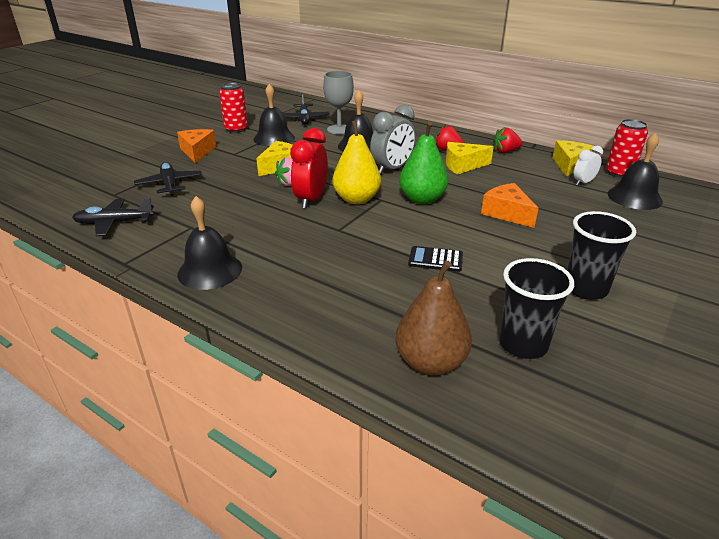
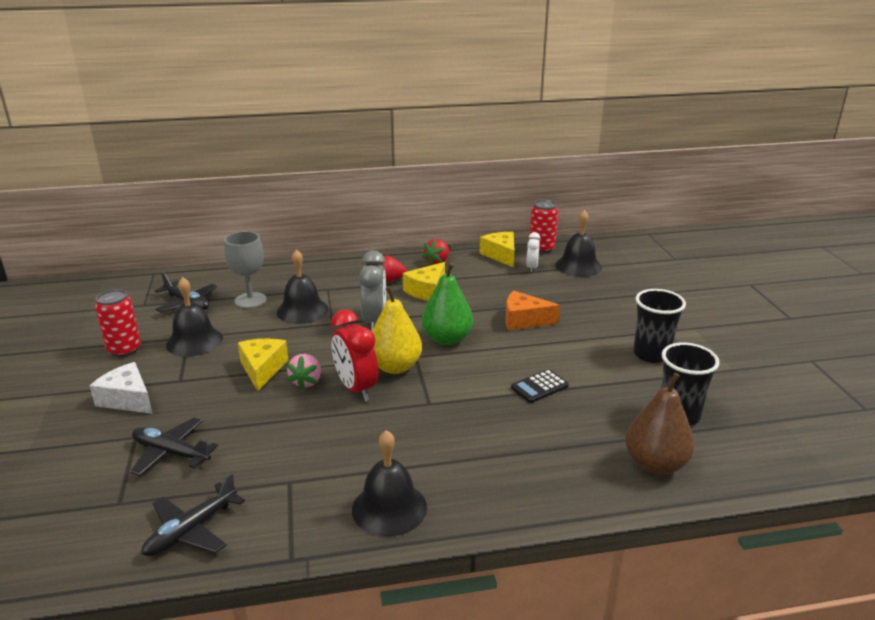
camera: 45 degrees left, 5 degrees down
(197, 152) = (127, 399): orange cheese -> white cheese

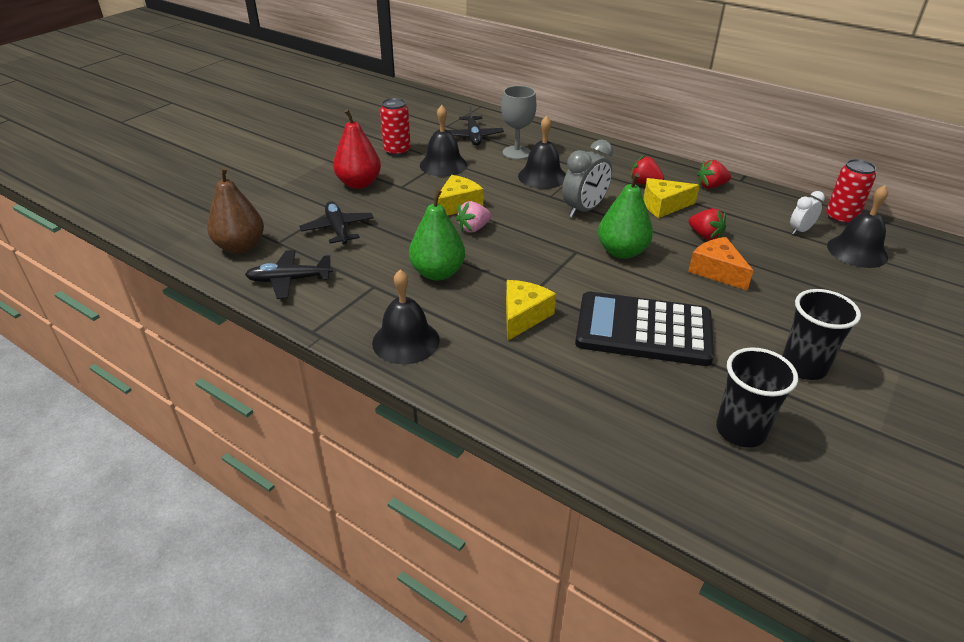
camera: 45 degrees right, 10 degrees up
(127, 399) = (359, 183): white cheese -> red pear
(331, 436) = (437, 273): none -> green pear
(356, 388) = (499, 251): red clock -> none
(395, 367) = (549, 251): yellow pear -> none
(483, 299) = (705, 235): none -> red strawberry
(501, 255) = (784, 206): yellow cheese -> yellow cheese (523, 316)
(539, 386) = (643, 330): black calculator -> black calculator, size x2.35
(655, 464) = (649, 450): brown pear -> brown pear (240, 247)

